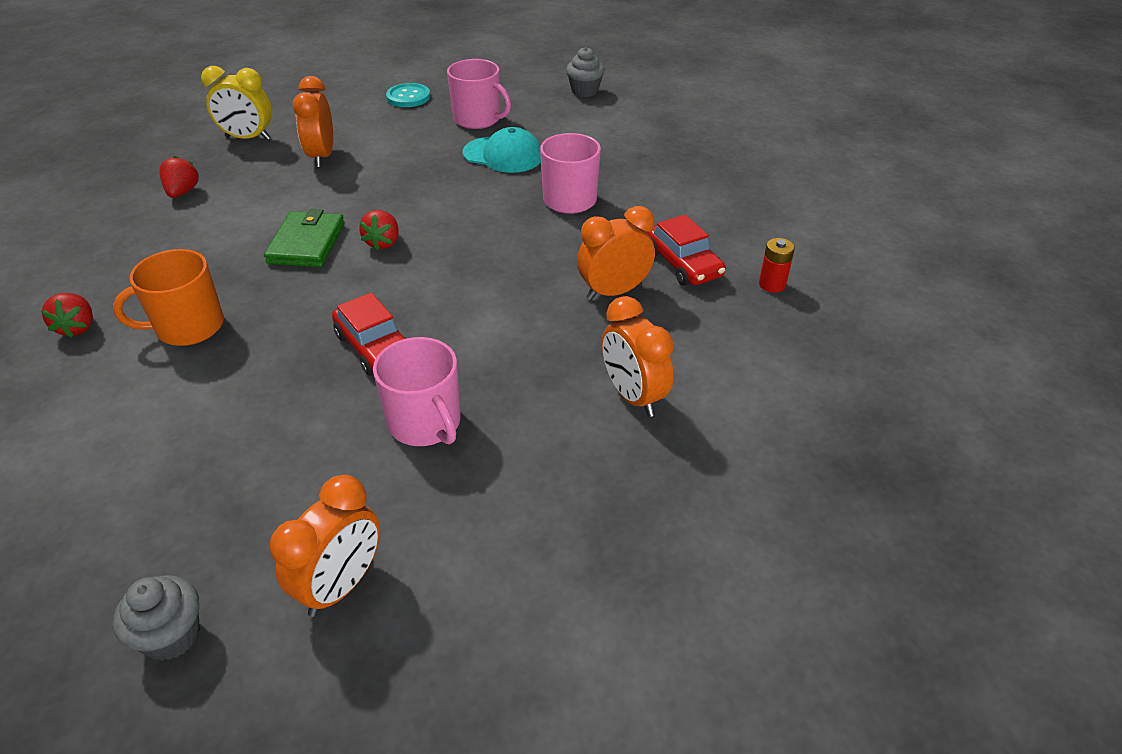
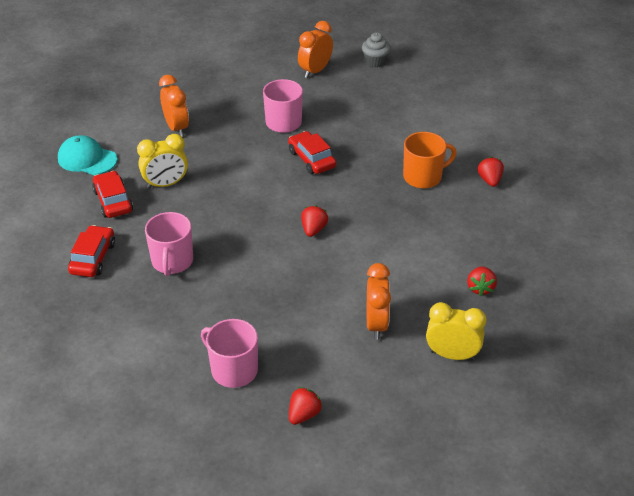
camera: 175 degrees left, 0 degrees up
(307, 243) = (367, 232): green wallet -> none
(408, 97) = (304, 414): turquoise button -> red strawberry
(503, 155) = (216, 315): turquoise cap -> turquoise cap (87, 159)
(584, 91) = (113, 413): grey cupcake -> none
(614, 292) = (166, 184): orange clock -> yellow clock
(672, 198) = (93, 258): none -> red car
(772, 284) = (65, 183): red battery -> none

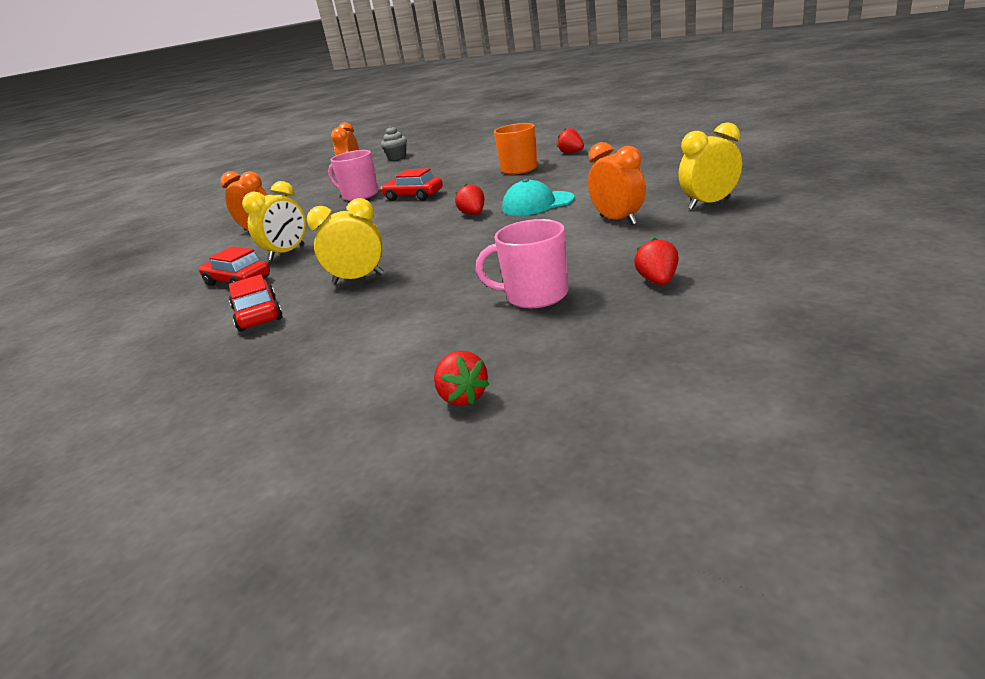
camera: 30 degrees left, 15 degrees down
(87, 159) = (175, 276): turquoise cap -> turquoise cap (537, 204)
(172, 261) = (358, 279): pink mug -> yellow clock
(480, 288) = (661, 178): red strawberry -> red strawberry (462, 397)

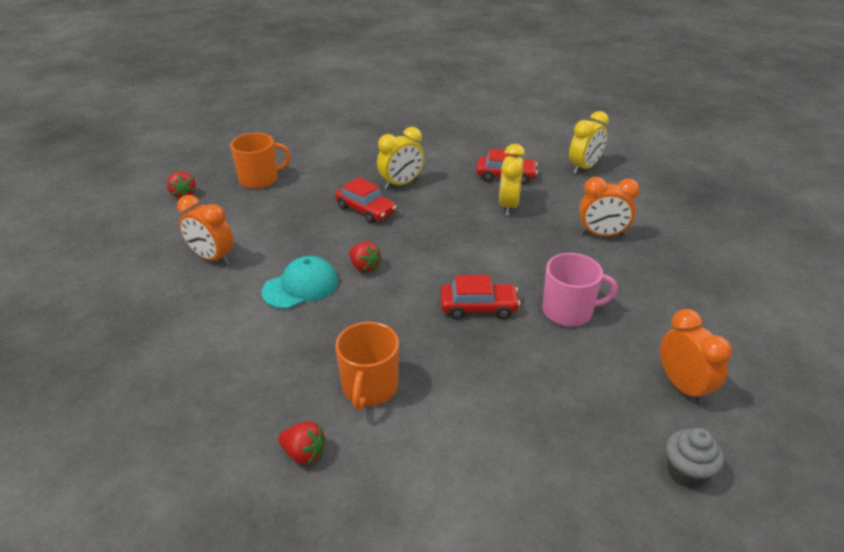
camera: 150 degrees right, 10 degrees up
(258, 314) = (440, 154): red car -> red car (366, 210)
(462, 397) = (273, 129): red strawberry -> none
(535, 295) = (260, 179): pink mug -> orange mug
(709, 204) = (126, 285): yellow clock -> yellow clock (584, 167)

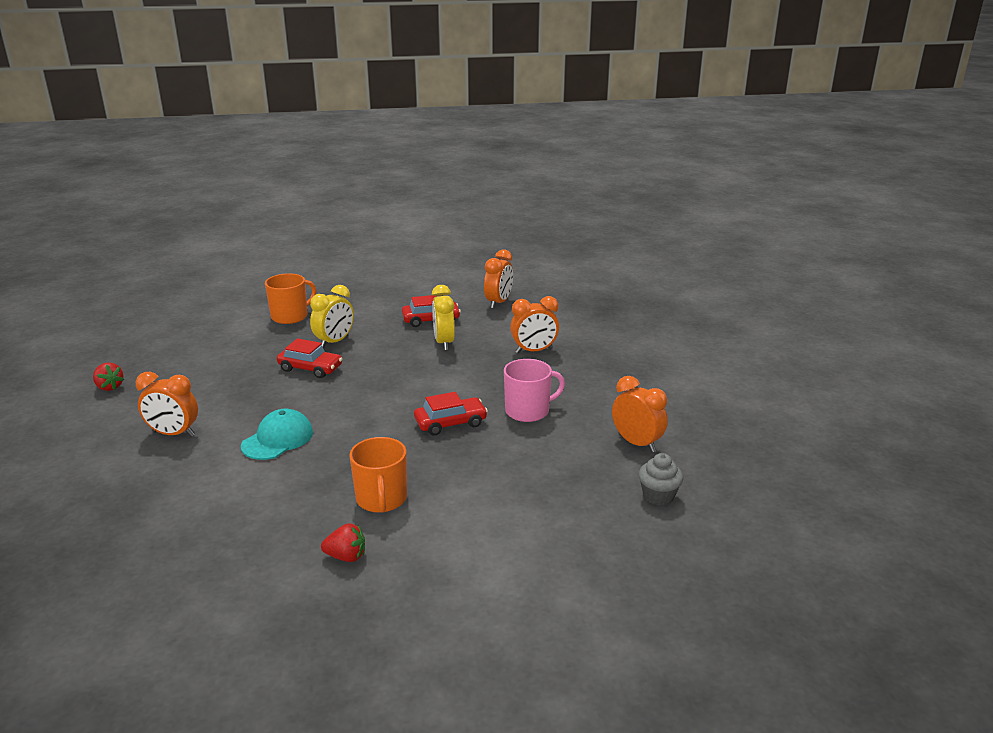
camera: 20 degrees left, 10 degrees down
(260, 179) = (186, 361): orange mug -> orange mug (290, 316)
(364, 267) = (332, 413): red strawberry -> none
(584, 167) = (498, 302): yellow clock -> orange clock

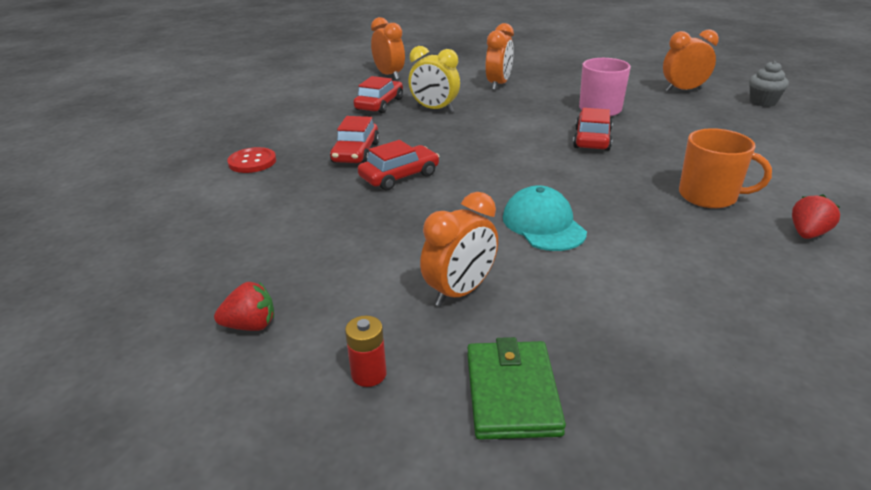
camera: 55 degrees left, 5 degrees up
(83, 432) = (369, 374): none -> red battery
(84, 476) = (512, 393): none -> green wallet
(290, 316) = (252, 162): orange mug -> red button
(334, 342) = (356, 152): yellow clock -> red car

